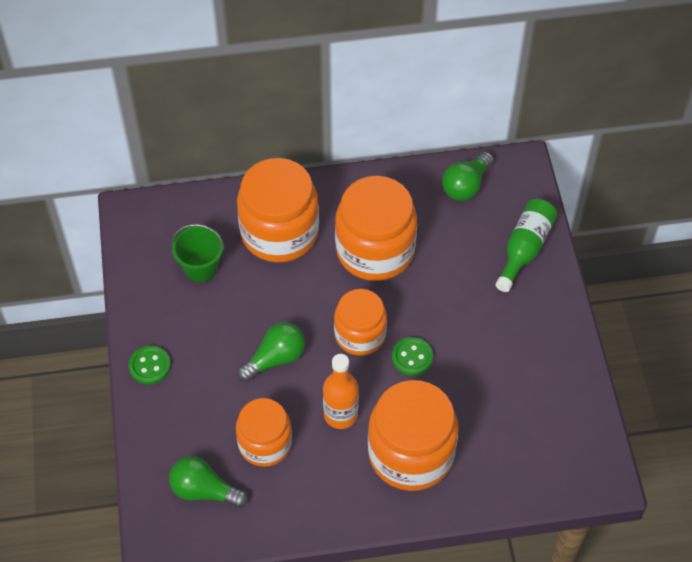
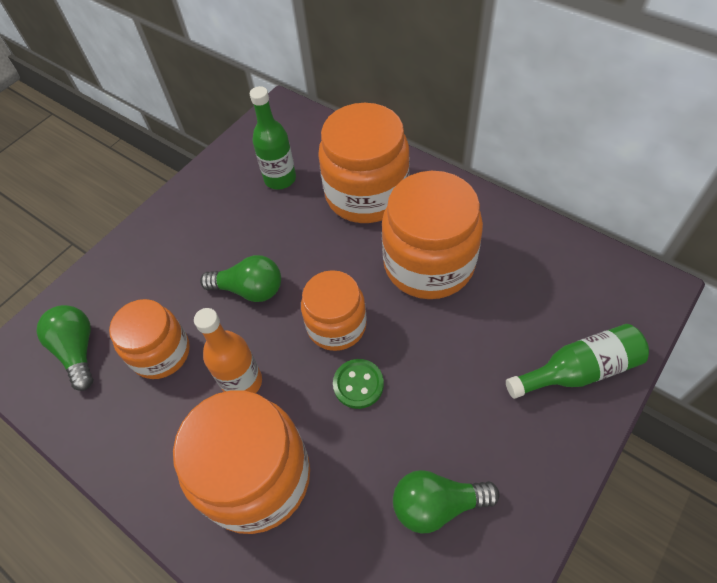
camera: 50 degrees right, 0 degrees up
(150, 366) = (163, 223): green button -> none
(201, 267) = (280, 179): green bucket -> green bottle
(466, 185) = (575, 268): green light bulb -> green light bulb (437, 505)

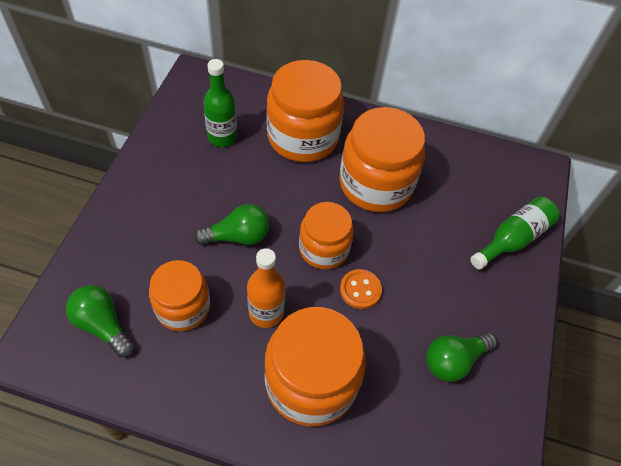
camera: 30 degrees left, 0 degrees up
(358, 384) = (360, 290): green button -> orange button

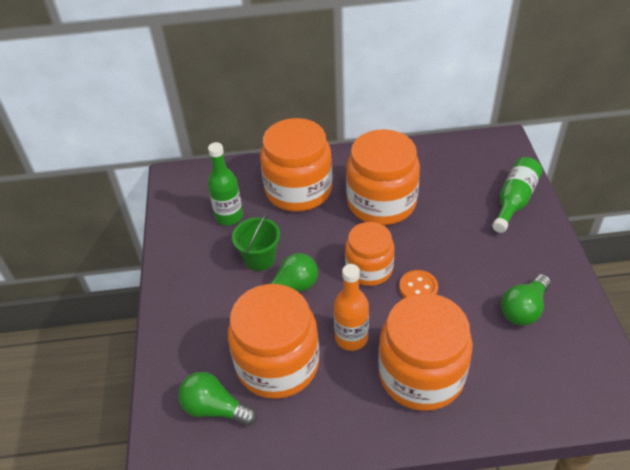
camera: 15 degrees left, 10 degrees down
(183, 307) = (277, 364): orange jar -> orange jar, size x1.59
(226, 192) = (259, 258): none -> green bucket

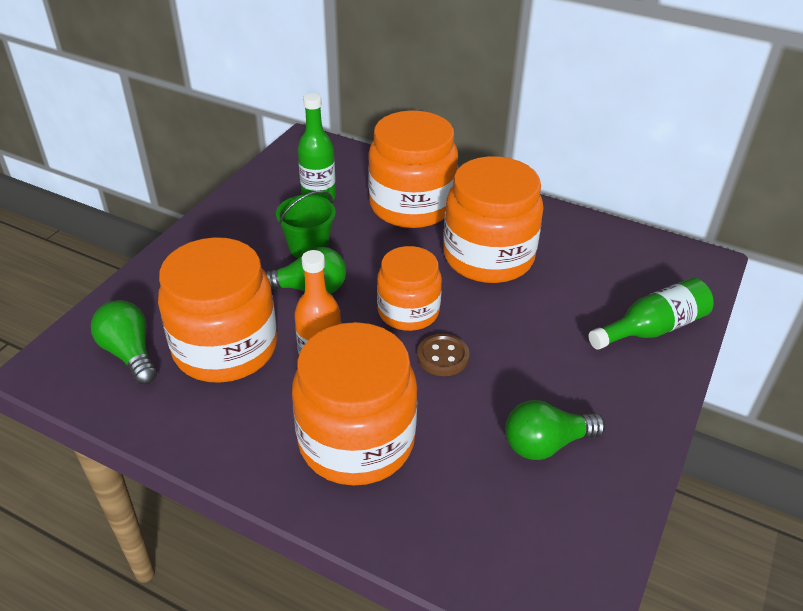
camera: 30 degrees right, 5 degrees down
(418, 288) = (443, 356): orange button -> brown button

